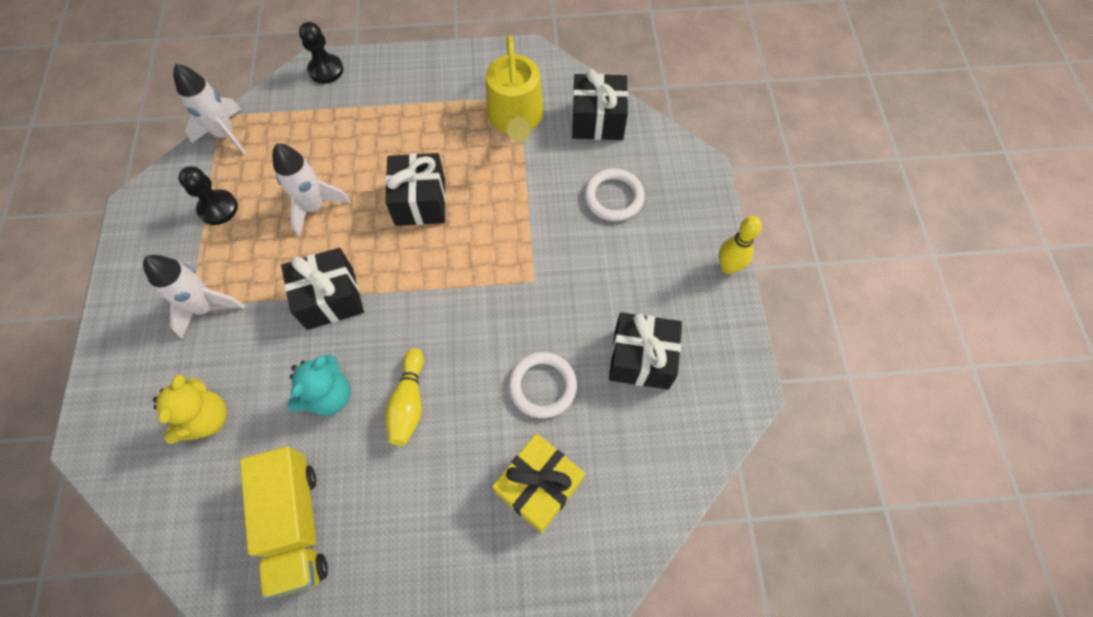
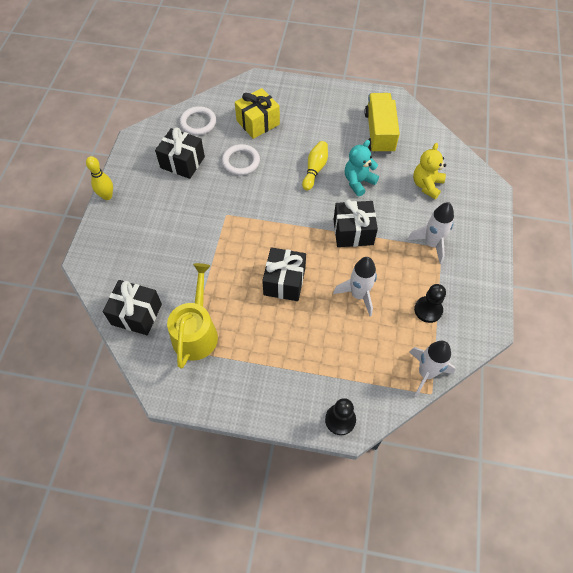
camera: 165 degrees left, 5 degrees down
(613, 197) = (153, 254): white ring -> white ring (198, 123)

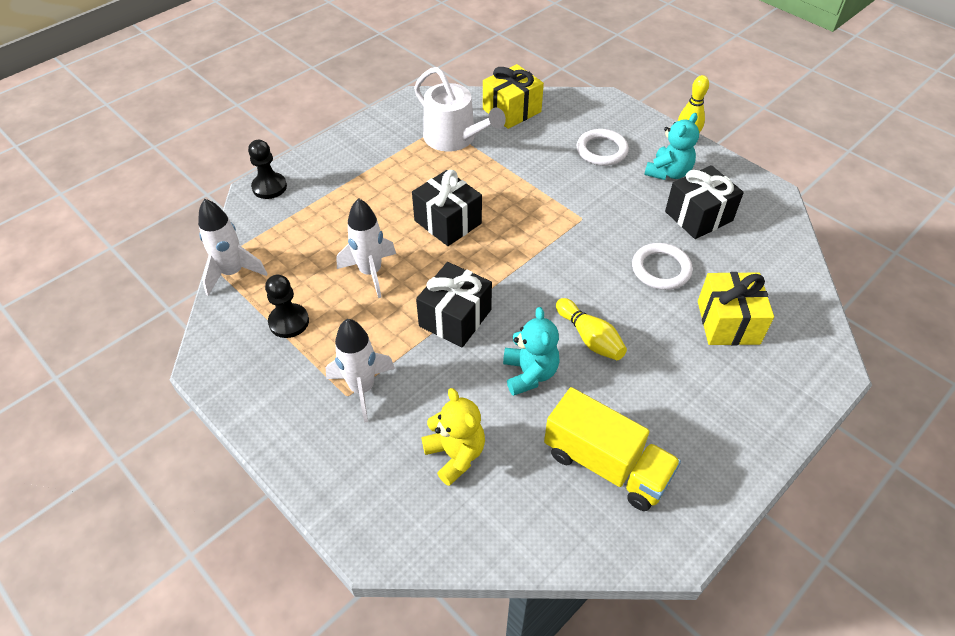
camera: 125 degrees right, 10 degrees down
(136, 314) = (511, 110): black gift -> yellow gift
(149, 191) = (668, 172): none -> turquoise teddy bear
(196, 332) = (454, 138): yellow watering can -> white watering can
(198, 123) = (767, 260): white ring -> white ring (601, 150)

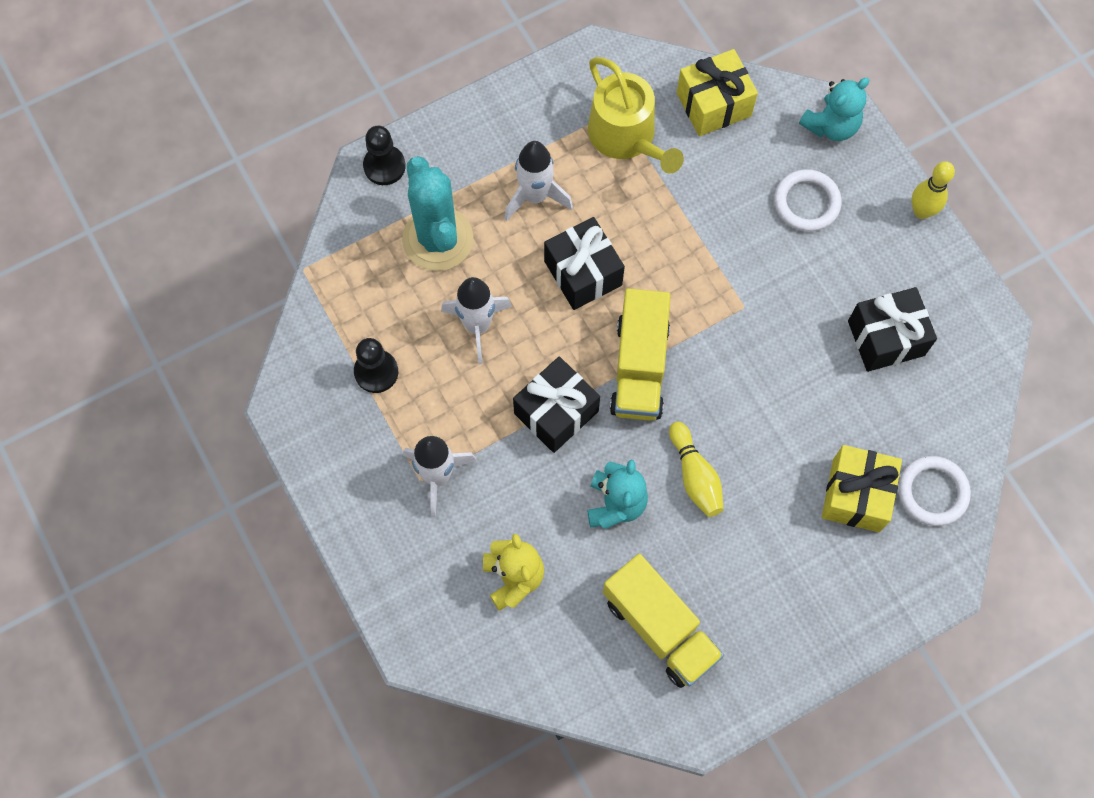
camera: 15 degrees right, 20 degrees up
(232, 273) = (325, 288): white rocket -> white rocket (535, 196)
(323, 223) = (438, 239): none -> turquoise cactus
(454, 138) = (626, 137): white watering can -> yellow watering can
(514, 273) = (639, 367): none -> yellow truck
(661, 269) = (809, 404): white ring -> white ring (932, 492)
(668, 172) = (877, 260): turquoise teddy bear -> turquoise teddy bear (831, 126)

